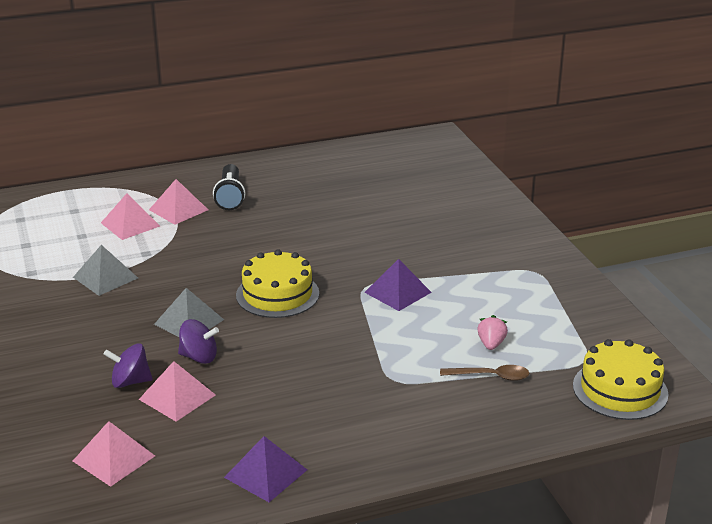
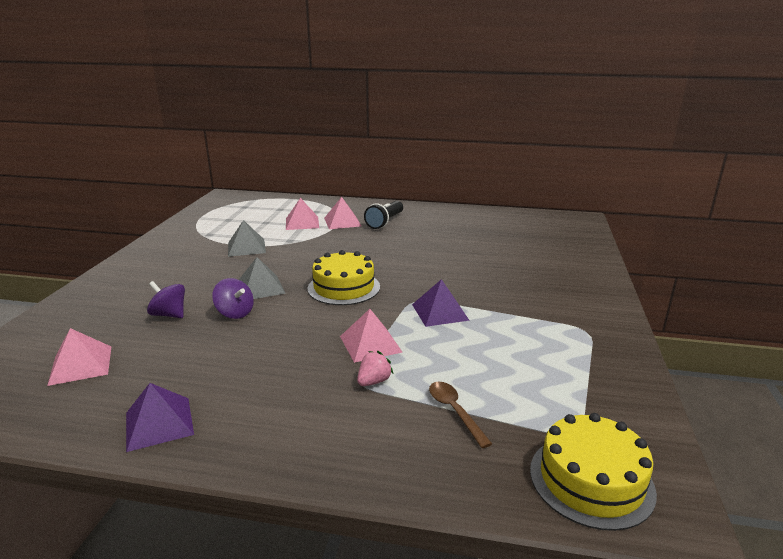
camera: 30 degrees right, 5 degrees down
(177, 397) = (182, 336): pink pyramid -> pink pyramid (370, 344)
(491, 344) = (483, 380): pink strawberry -> pink strawberry (374, 381)
(491, 376) = (454, 411): brown spoon -> brown spoon turned 150 degrees counterclockwise

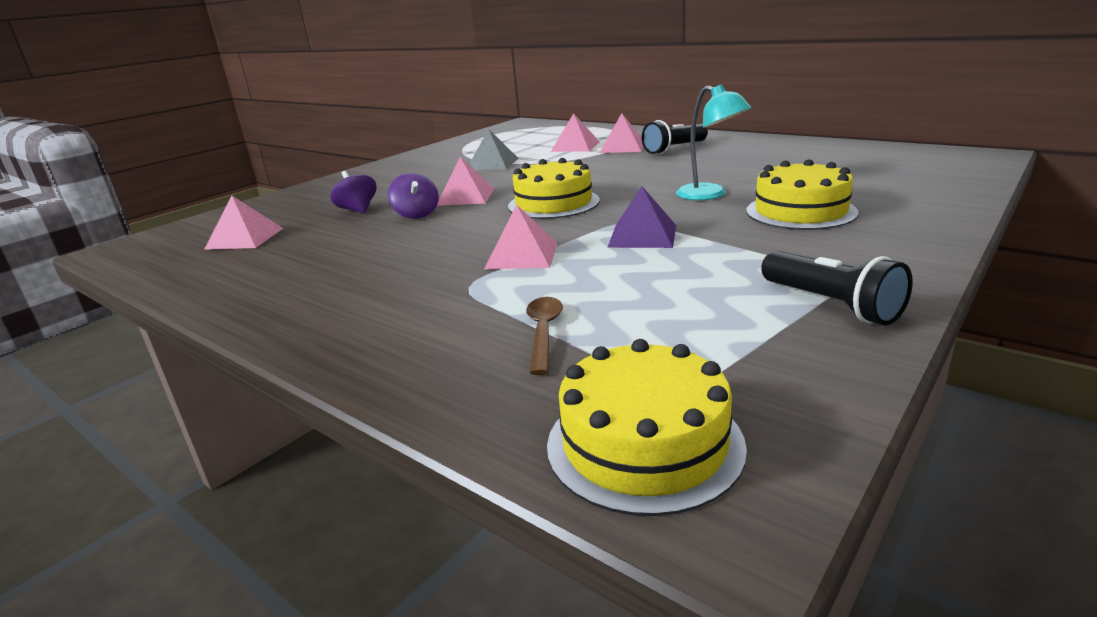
camera: 30 degrees right, 0 degrees up
(159, 423) = (248, 289): purple pyramid -> none
(260, 288) = (465, 196): grey pyramid -> pink pyramid
(374, 381) = (484, 289): pink strawberry -> none
(451, 267) = (710, 195): none -> turquoise lamp
(520, 277) = (800, 211): none -> yellow cake
(598, 353) = (831, 305): none -> black flashlight

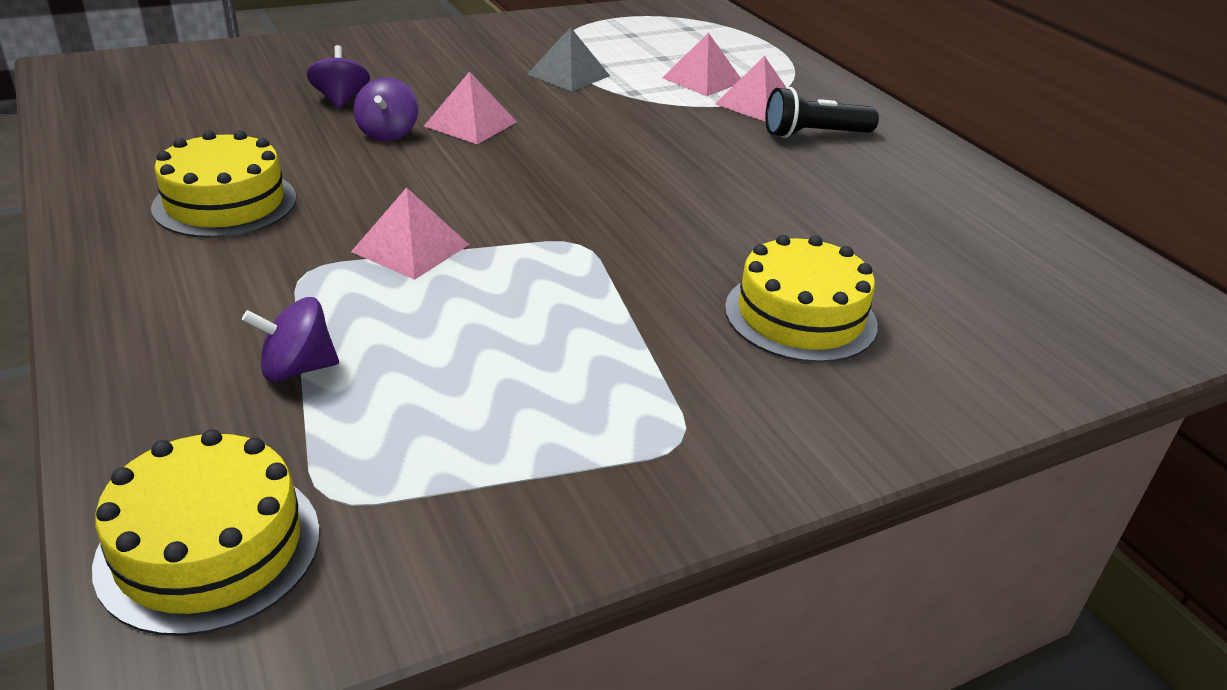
camera: 20 degrees right, 10 degrees up
(244, 238) = (194, 101): pink pyramid -> none
(543, 332) = (297, 369): brown spoon -> purple spinning top
(553, 203) = (546, 176): yellow cake -> yellow cake (225, 203)
(642, 236) = (568, 274): purple pyramid -> none
(710, 195) = (737, 239): turquoise lamp -> none
(831, 305) = (613, 474): black flashlight -> none

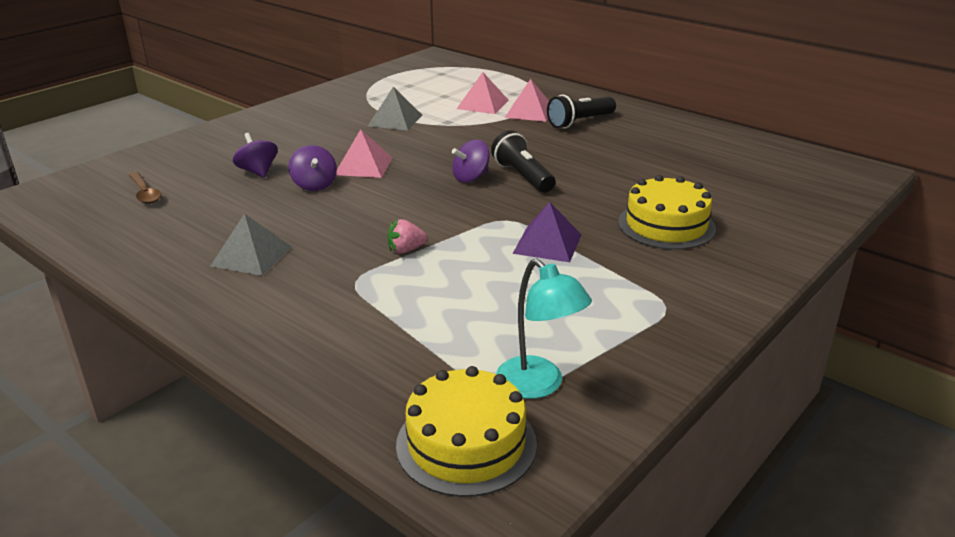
camera: 20 degrees left, 5 degrees down
(193, 95) = (145, 193): none -> brown spoon
(225, 203) = (251, 256): yellow cake -> grey pyramid
(297, 369) = (411, 337): purple spinning top -> purple spinning top (471, 178)
(387, 497) = (539, 385): none -> turquoise lamp
(410, 248) = (406, 250): pink pyramid -> pink strawberry
(602, 293) = (547, 244): none -> purple pyramid
(661, 190) = (523, 176): none -> black flashlight

